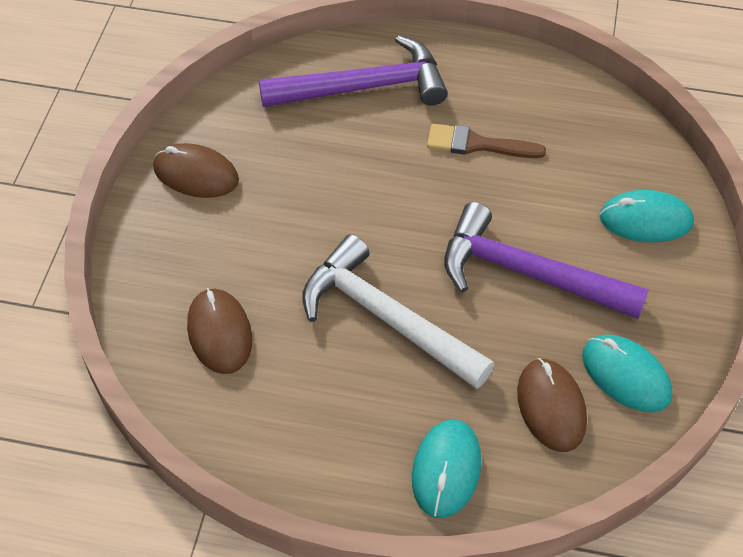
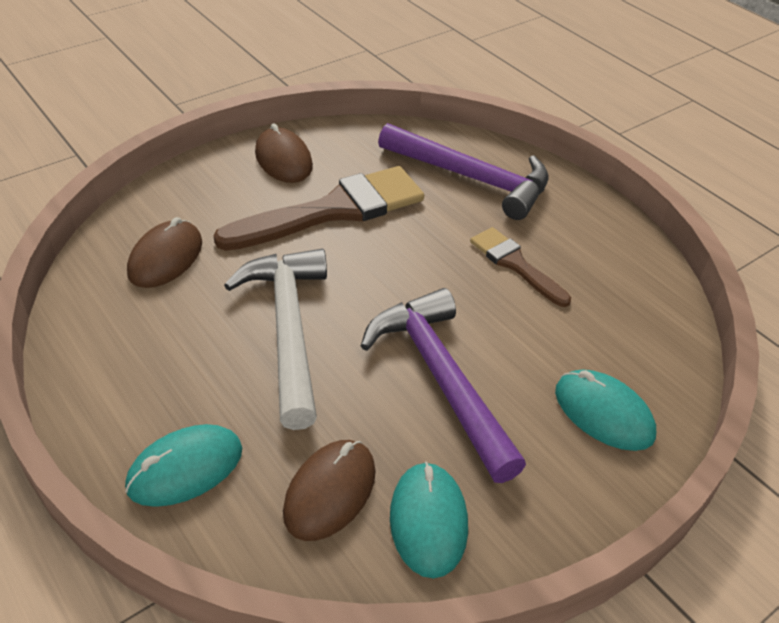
camera: 40 degrees right, 10 degrees down
(295, 193) = (333, 210): none -> brown brush

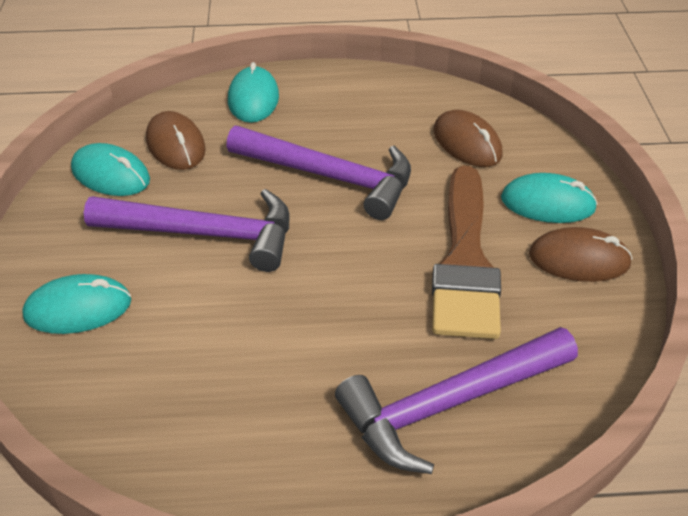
camera: 125 degrees right, 0 degrees up
(225, 189) = (547, 203): none -> turquoise mouse
(288, 330) = (330, 177): white hammer -> purple hammer
(515, 264) = (282, 357): brown brush -> none

